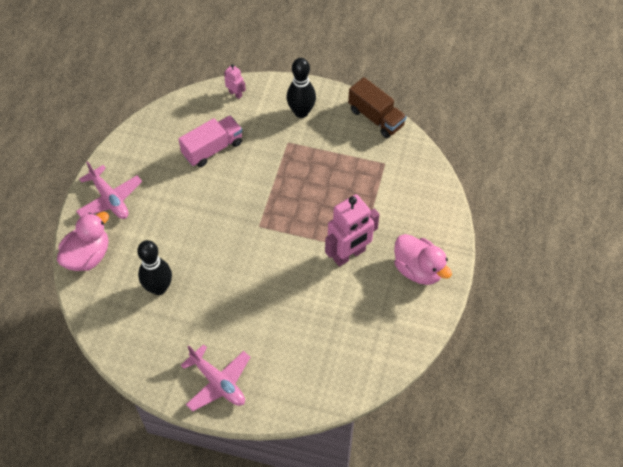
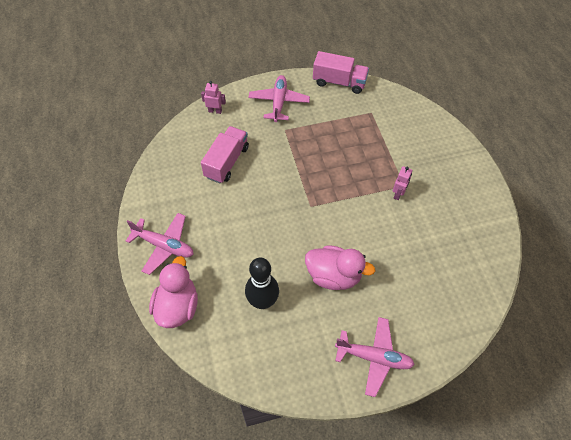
camera: 30 degrees left, 0 degrees up
(301, 112) = (279, 102): black bowling pin -> pink plane
(349, 255) = (398, 194): pink robot -> pink robot, size x0.47
(376, 117) = (339, 82): brown truck -> pink truck
(418, 269) = (457, 180): pink duck -> pink duck (333, 276)

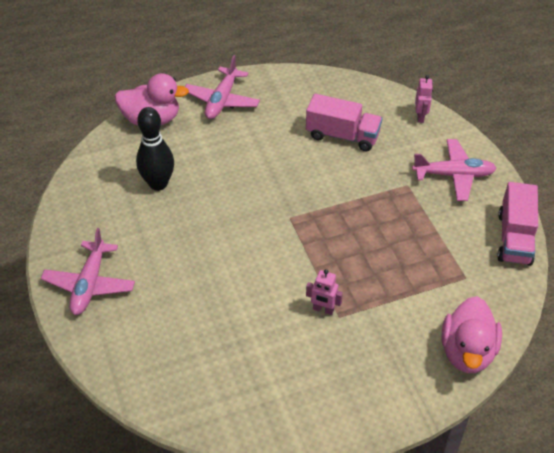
camera: 85 degrees right, 10 degrees down
(333, 276) = (192, 244): pink duck -> pink duck (467, 352)

